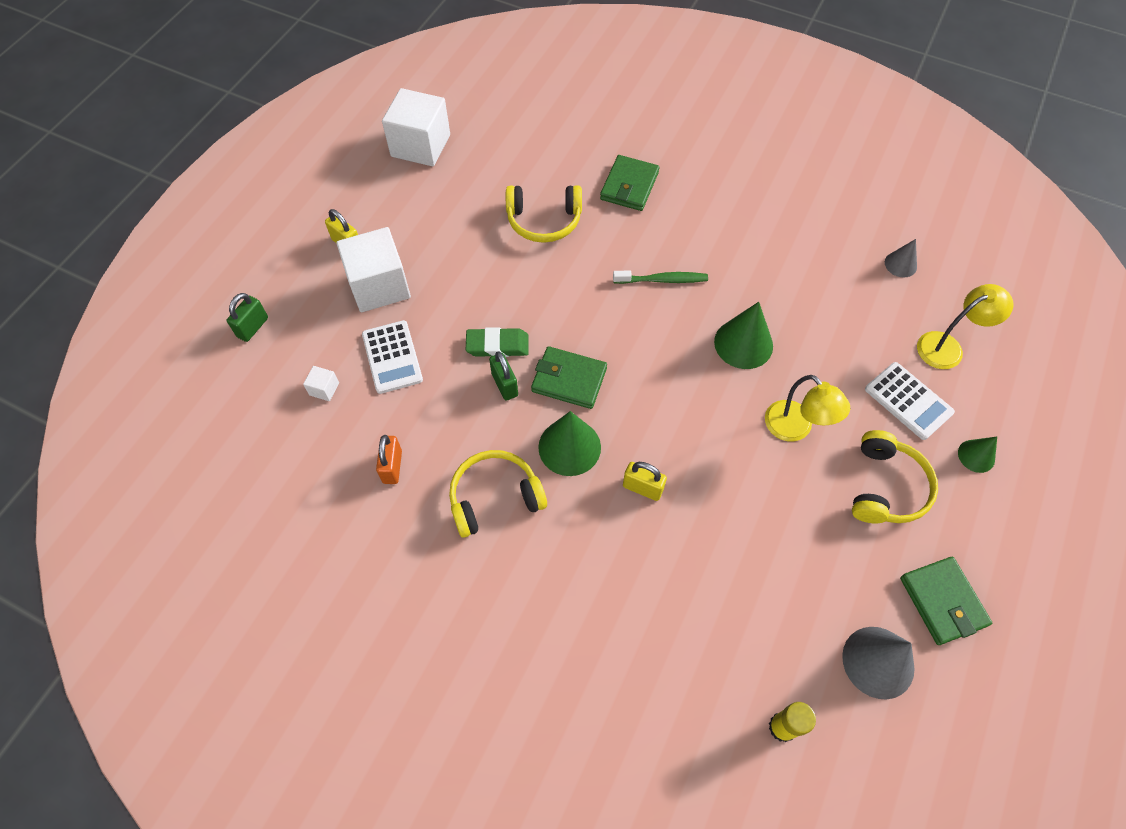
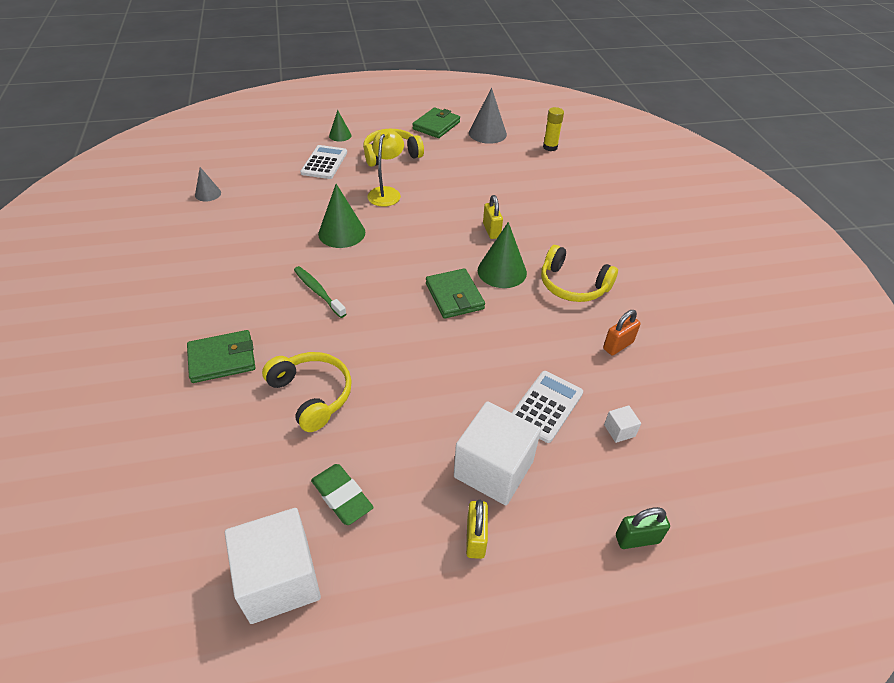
camera: 130 degrees left, 15 degrees down
(497, 345) = (467, 349): green eraser -> green eraser (342, 496)
(504, 385) = (494, 326): green padlock -> none
(947, 347) = (268, 160): yellow lamp -> none

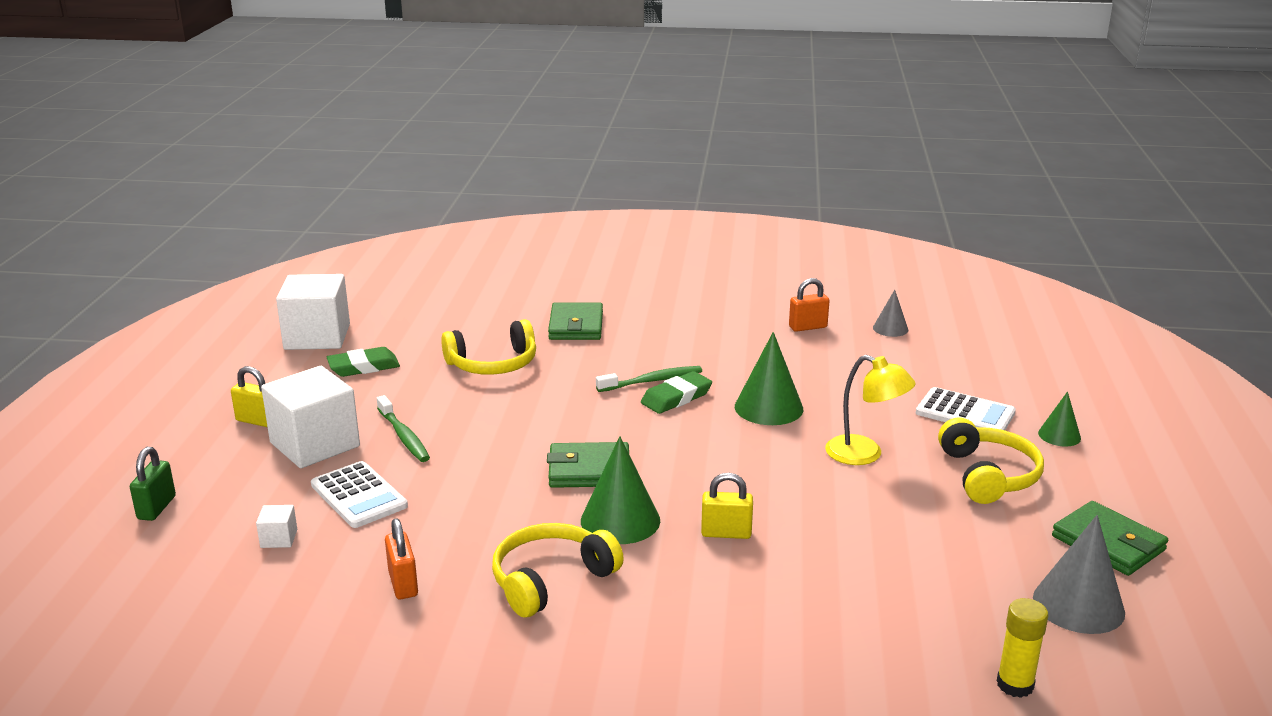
camera: 110 degrees right, 20 degrees down
(209, 229) = (808, 327): none -> orange padlock
(340, 275) = (676, 397): none -> green eraser
(455, 412) = (403, 436): none -> green toothbrush

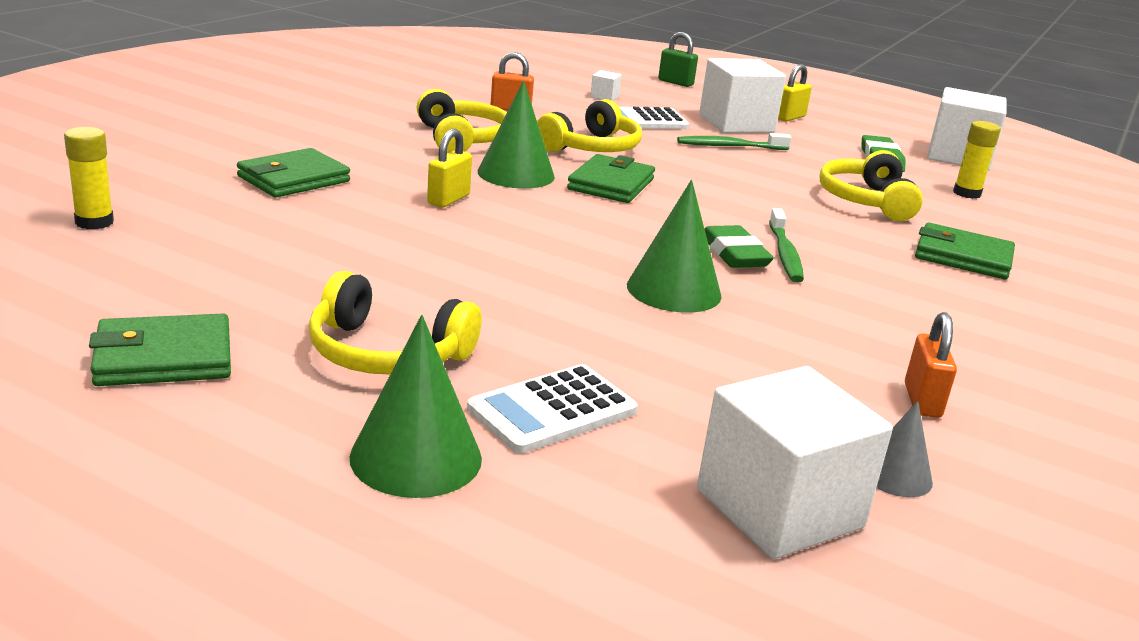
camera: 110 degrees right, 0 degrees up
(424, 330) = (966, 193): none -> yellow glue stick
(492, 502) = (592, 148): none -> yellow headphones
(786, 630) = (293, 179): none -> green wallet
(865, 454) = (514, 302): yellow lamp -> none
(957, 349) = (779, 508): none -> white cube
(1059, 435) = (416, 457): green cone -> green cone, size x1.74
(1078, 605) = (117, 291): grey cone -> none

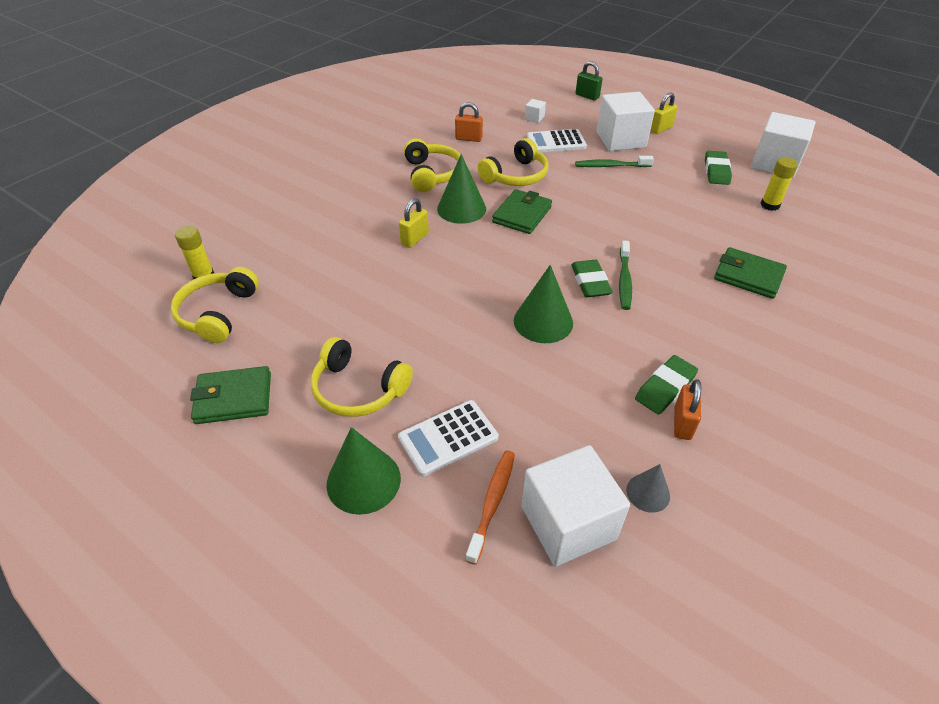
camera: 10 degrees right, 20 degrees up
(293, 179) = (322, 225): green wallet -> none
(646, 485) = (492, 503): none -> orange toothbrush
(866, 201) = (694, 219): yellow headphones -> yellow headphones (218, 313)
(883, 363) = (665, 388): none -> green eraser

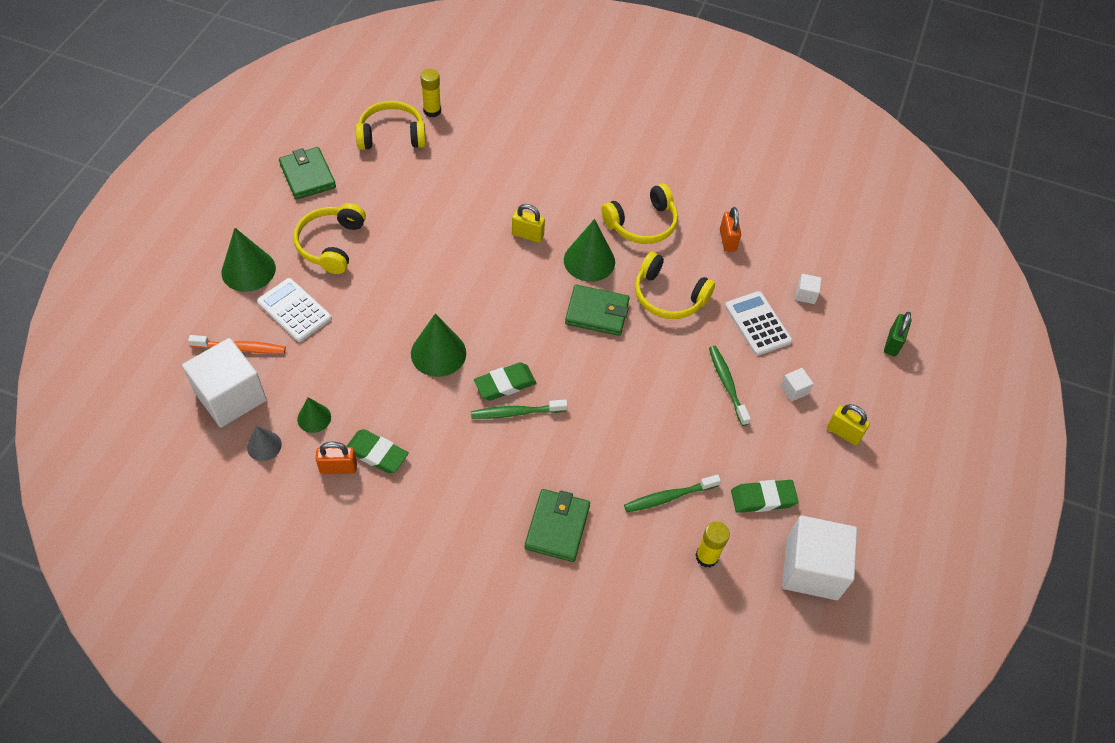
camera: 70 degrees right, 10 degrees up
(612, 437) = (314, 418): none -> green cone
(620, 140) = (794, 390): white cube -> white cube, size x0.41
(716, 212) = (669, 497): none -> green toothbrush

